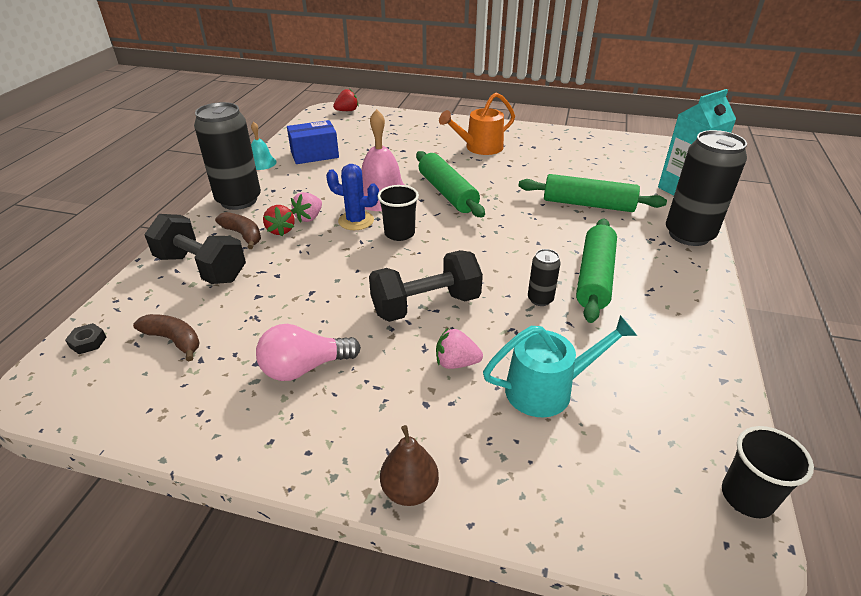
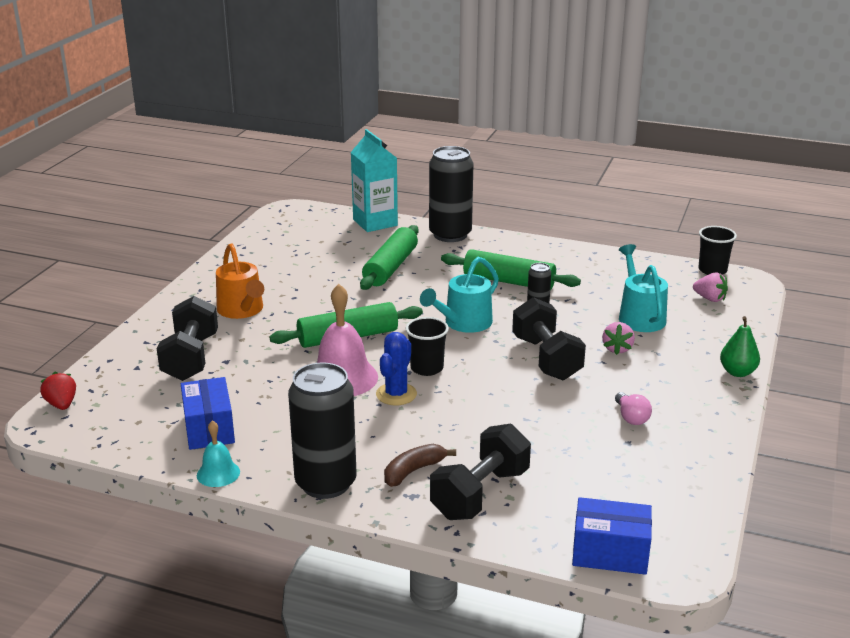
camera: 85 degrees left, 10 degrees down
(88, 342) = (610, 553): black nut -> blue box
(173, 340) = (602, 495): brown banana -> none
(280, 230) = (407, 444): red strawberry -> none
(304, 368) = (631, 417): pink light bulb -> pink light bulb, size x0.64
(309, 217) = (382, 426): pink strawberry -> pink strawberry (710, 299)
(405, 138) = (190, 358): none -> black dumbbell
(409, 490) = (737, 372): brown pear -> green pear
(487, 250) = (463, 323): none -> turquoise watering can

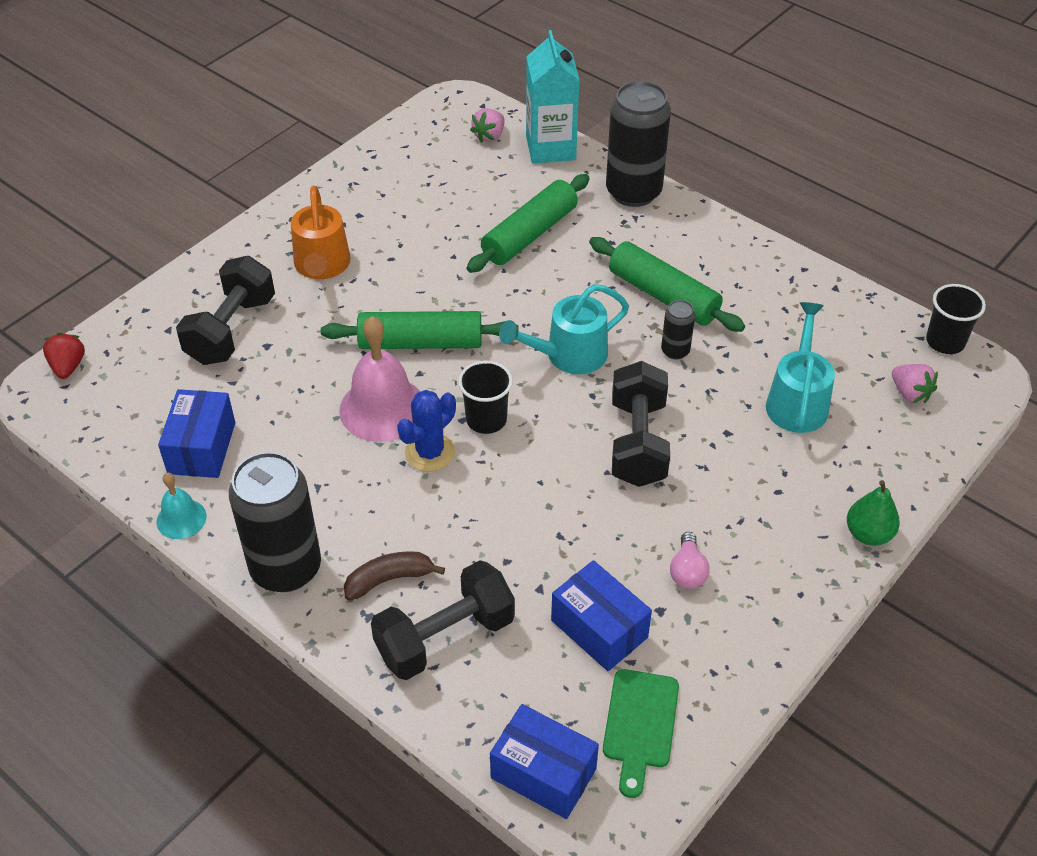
camera: 20 degrees right, 20 degrees up
(591, 462) = (599, 629): none -> blue box
(617, 349) = (736, 450): pink strawberry -> pink strawberry (489, 136)
(659, 508) = (640, 724): none -> green cutting board

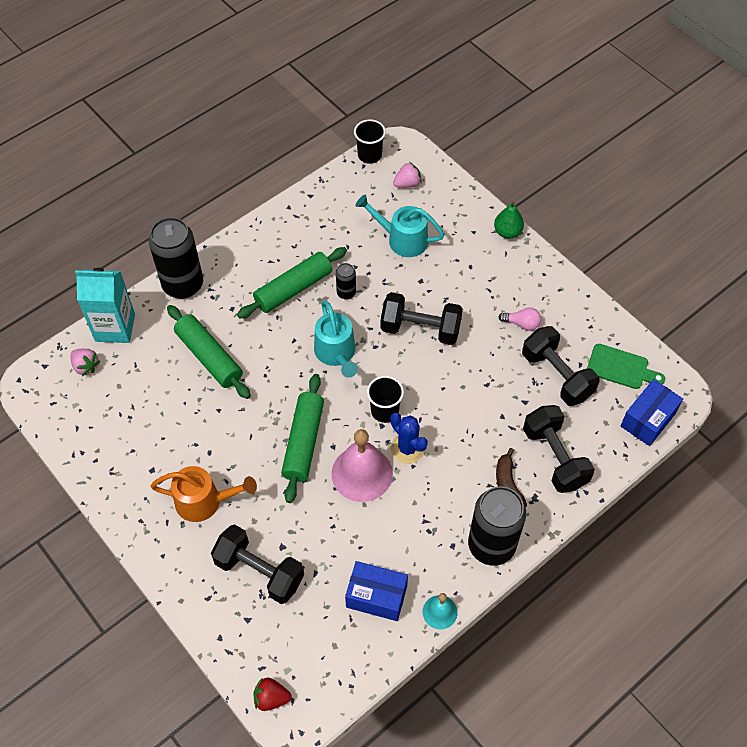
camera: 80 degrees left, 10 degrees up
(599, 629) = (557, 376): blue box -> black dumbbell

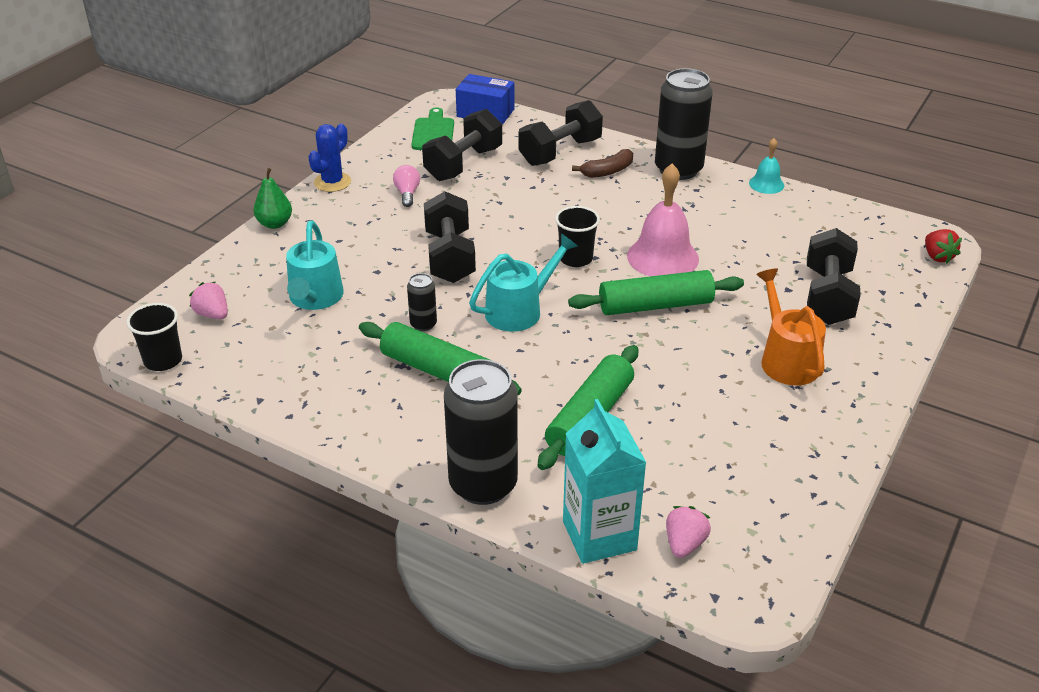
camera: 110 degrees left, 20 degrees down
(376, 596) = (784, 220): blue box -> none
(407, 448) = (611, 235): blue cactus -> blue cactus (332, 182)

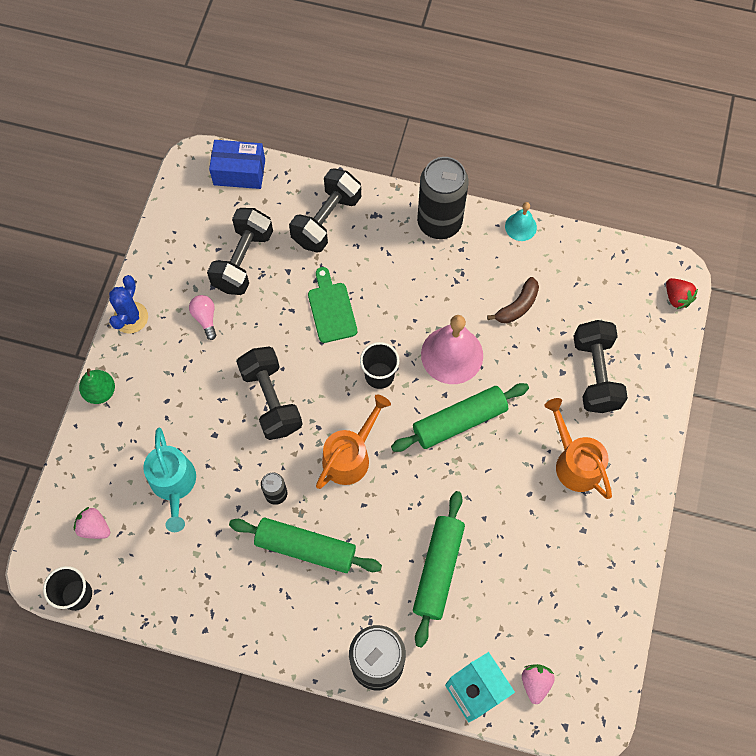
camera: 15 degrees left, 30 degrees up
(433, 132) = (199, 216): green cutting board -> green cutting board (331, 309)
(520, 310) = (350, 455): turquoise watering can -> orange watering can
(607, 171) = (377, 240): brown banana -> brown banana (517, 306)

